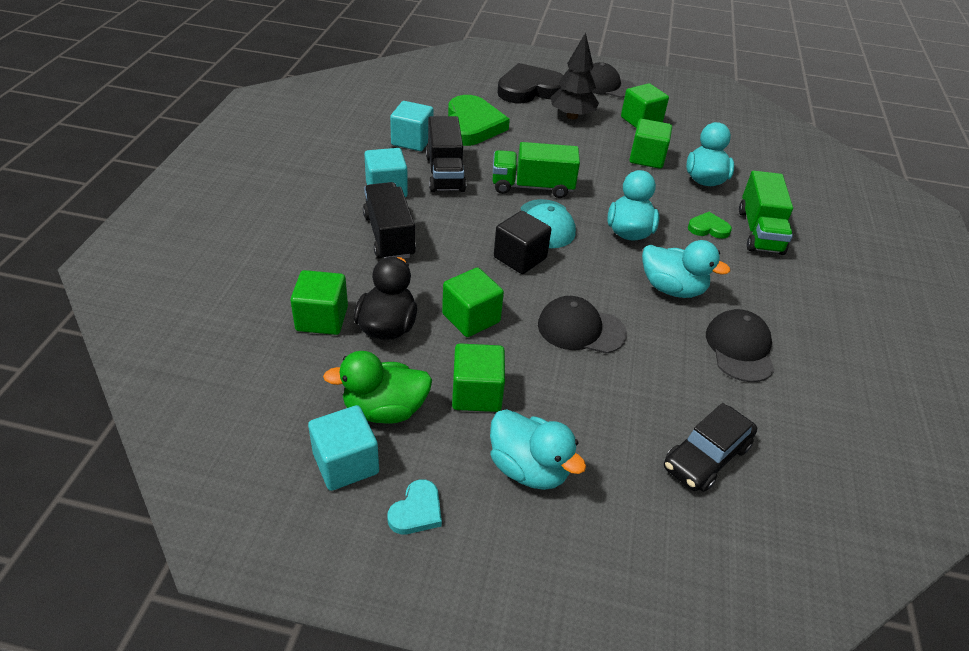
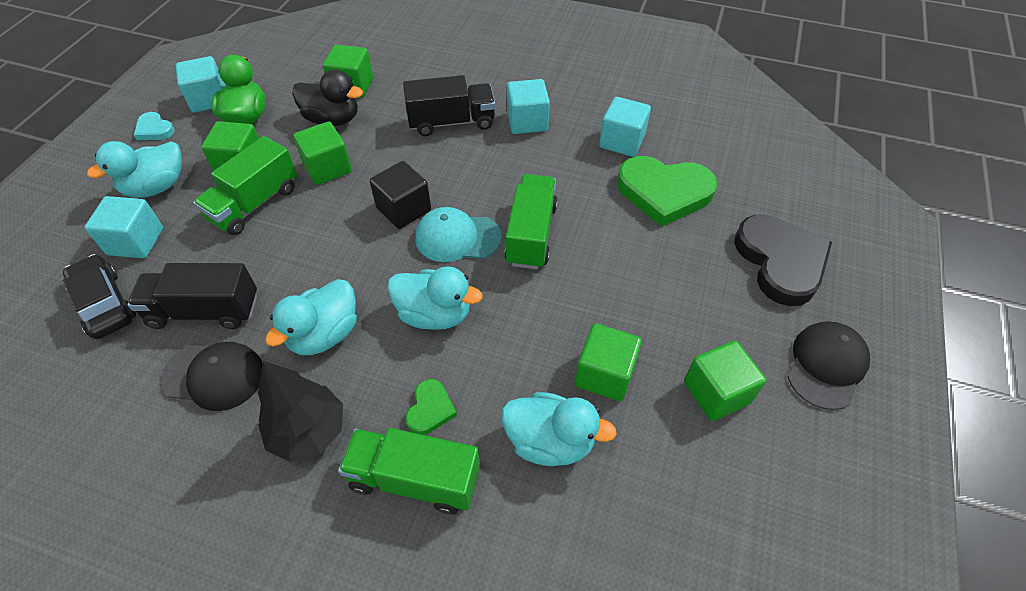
camera: 100 degrees right, 10 degrees up
(445, 173) = (557, 164): black truck -> black truck (204, 311)
(536, 367) = (254, 204): none -> green truck
(572, 116) = (711, 301): black tree -> black tree (308, 431)
(580, 329) = (289, 241): black cap -> none
(618, 459) = (136, 241): none -> turquoise cube

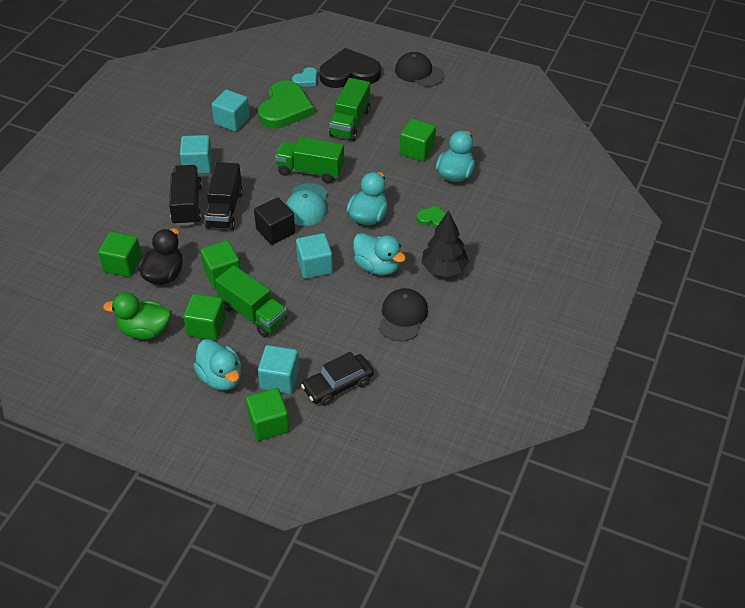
camera: 85 degrees left, 5 degrees down
(154, 129) = (144, 393): turquoise heart -> turquoise heart (306, 79)
(204, 311) = (351, 329): black truck -> black truck (224, 209)
(209, 99) = (111, 360): turquoise cube -> turquoise cube (315, 266)
(414, 479) = (474, 225): green truck -> green truck (350, 122)
(716, 392) = (431, 112): green cube -> green cube (269, 424)

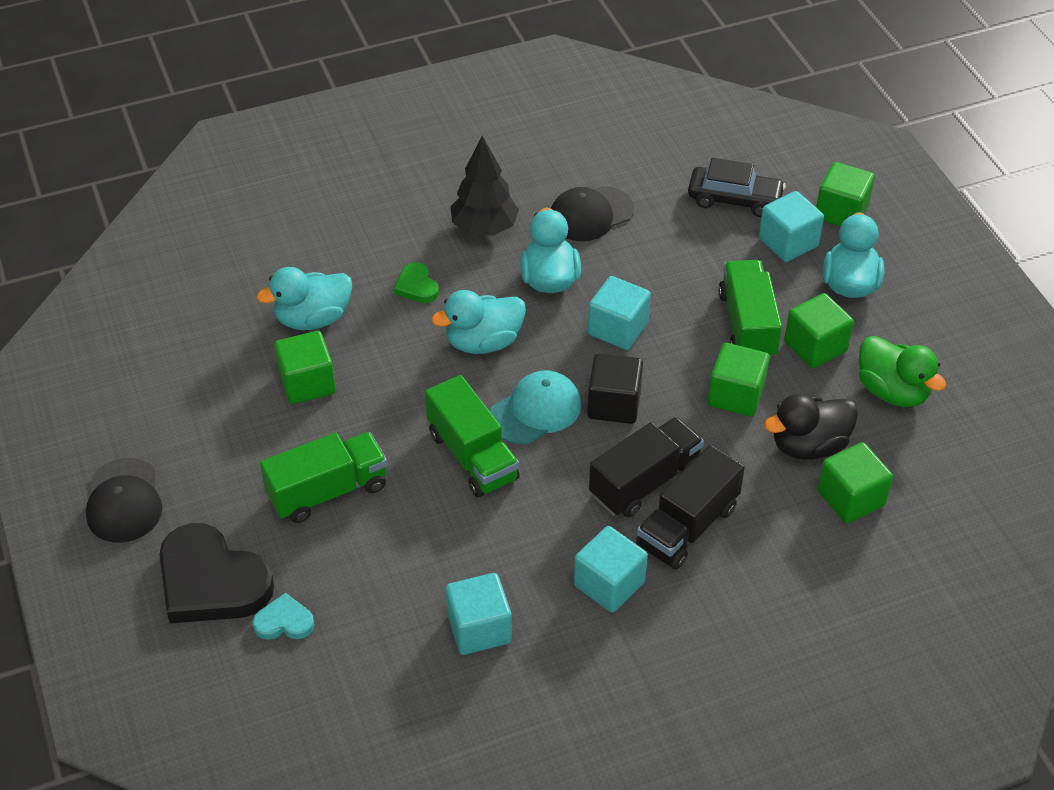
camera: 135 degrees left, 0 degrees up
(285, 109) = (381, 589): green heart -> none

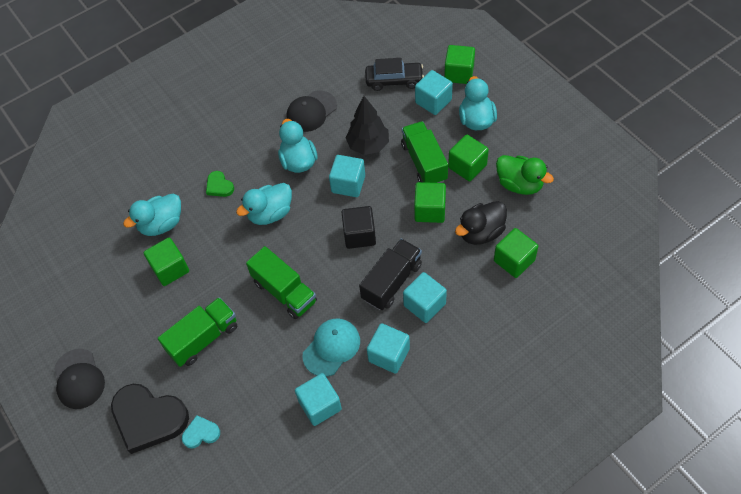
camera: 10 degrees left, 10 degrees up
(484, 228) = (249, 136): black tree -> black tree (368, 145)
(535, 411) = (314, 251): turquoise cap -> turquoise cap (331, 347)
(687, 526) = (424, 304): black truck -> turquoise cube

